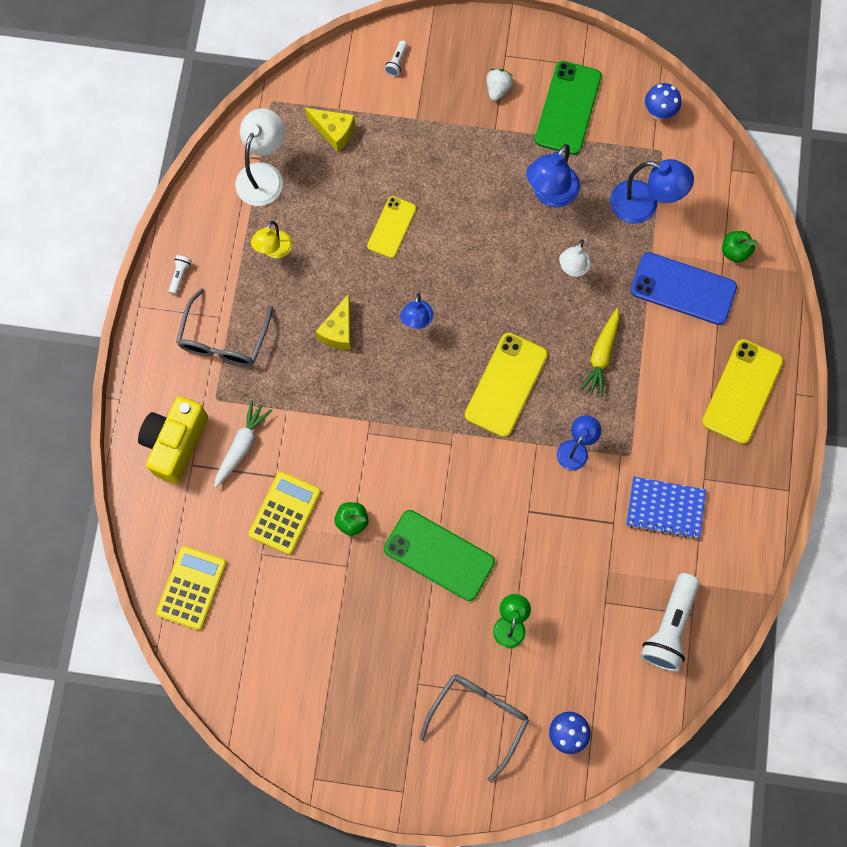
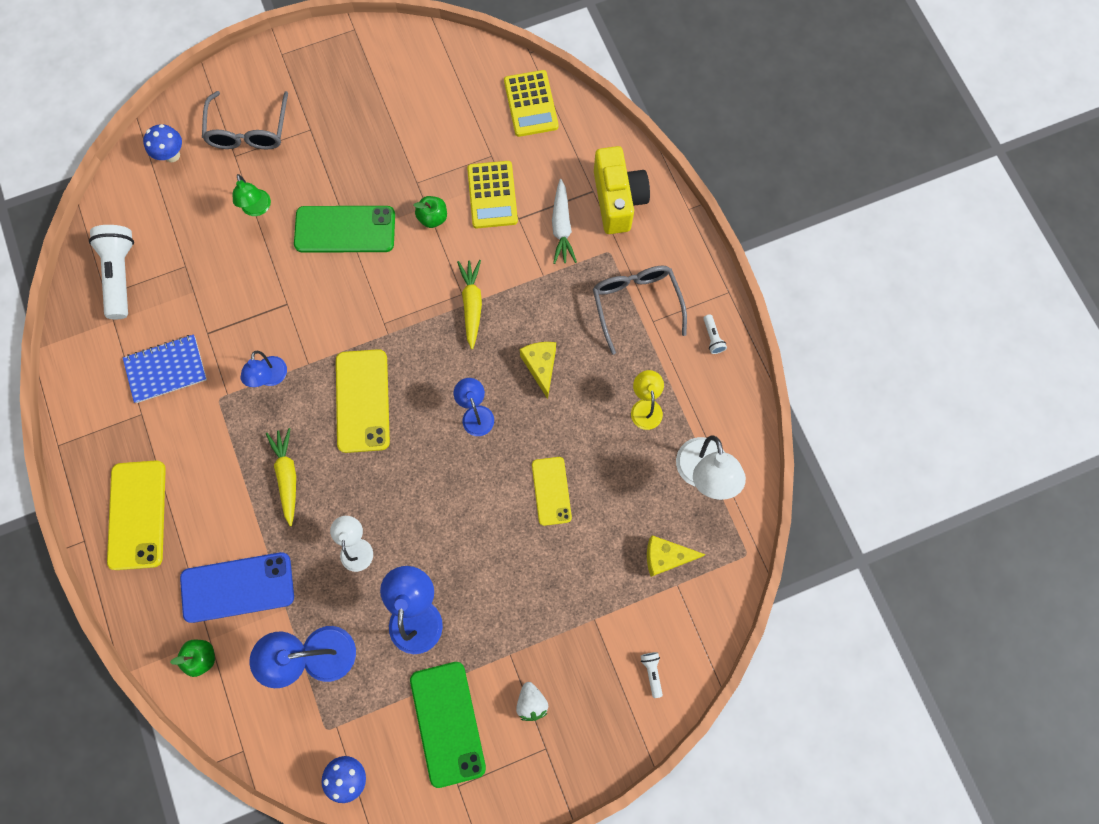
camera: 150 degrees right, 0 degrees up
(364, 418) = (472, 304): none -> yellow carrot

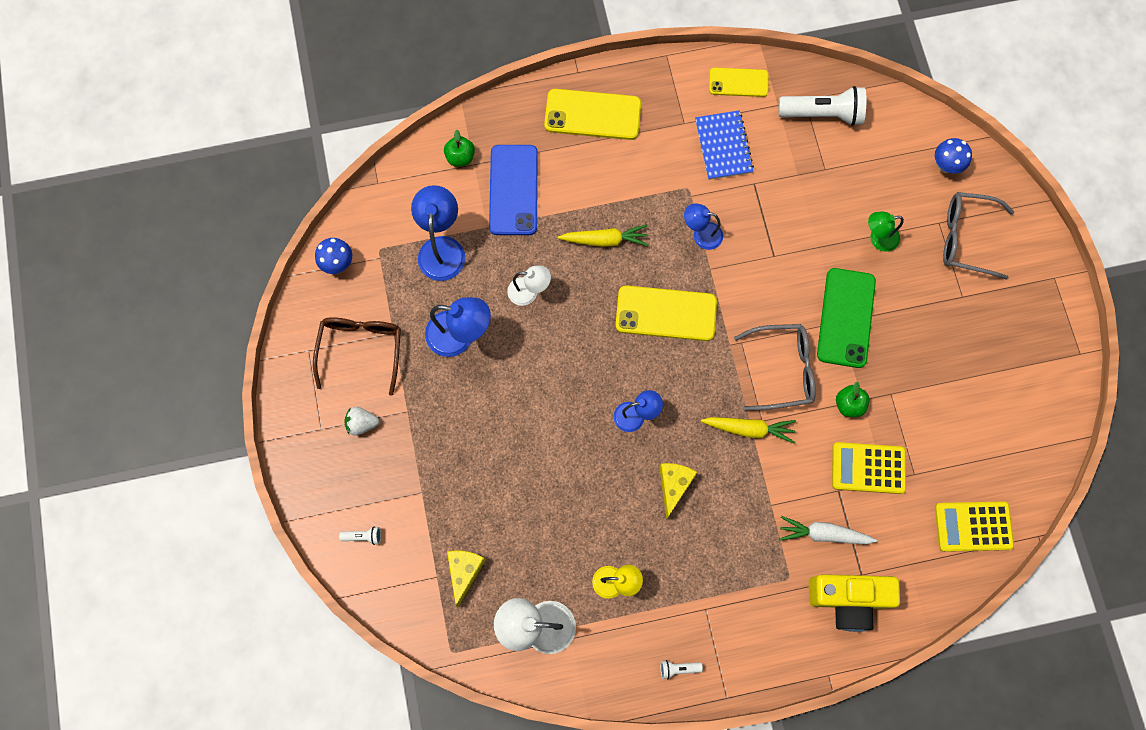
camera: 100 degrees right, 0 degrees up
(447, 723) = (361, 349): green phone -> brown glasses
(541, 367) = (674, 486): yellow cheese -> yellow cheese turned 75 degrees counterclockwise
(551, 491) = (548, 474): yellow phone -> yellow phone (738, 82)
(636, 304) = (726, 595): grey glasses -> grey glasses (783, 369)

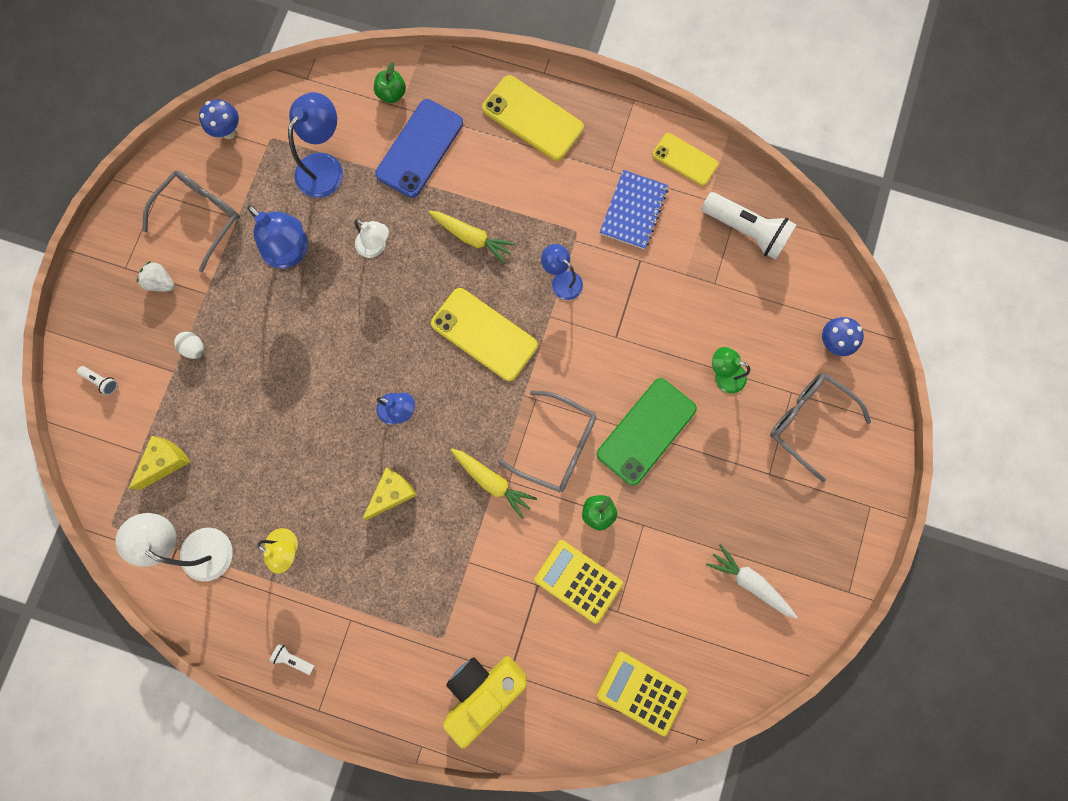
camera: 30 degrees right, 5 degrees up
(361, 349) = (201, 217): brown glasses -> grey glasses
(427, 462) = (195, 348): none -> white egg
(823, 534) = (498, 616): white carrot -> white carrot (749, 582)
(848, 599) = (482, 689): yellow camera -> yellow camera turned 105 degrees clockwise

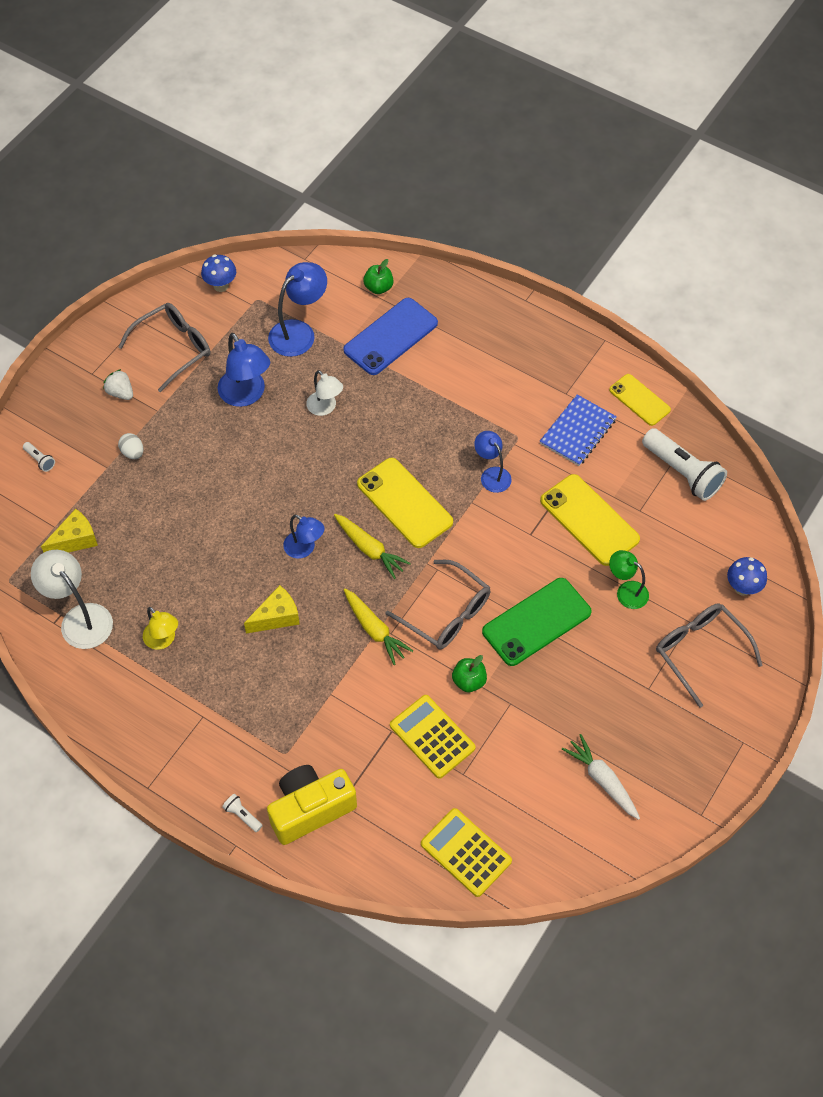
camera: 15 degrees right, 20 degrees down
(293, 658) = (138, 736): white flashlight -> white flashlight (242, 815)
(472, 238) = (417, 420): yellow carrot -> yellow carrot (370, 549)
(533, 118) = (504, 335): yellow phone -> yellow phone (589, 520)

